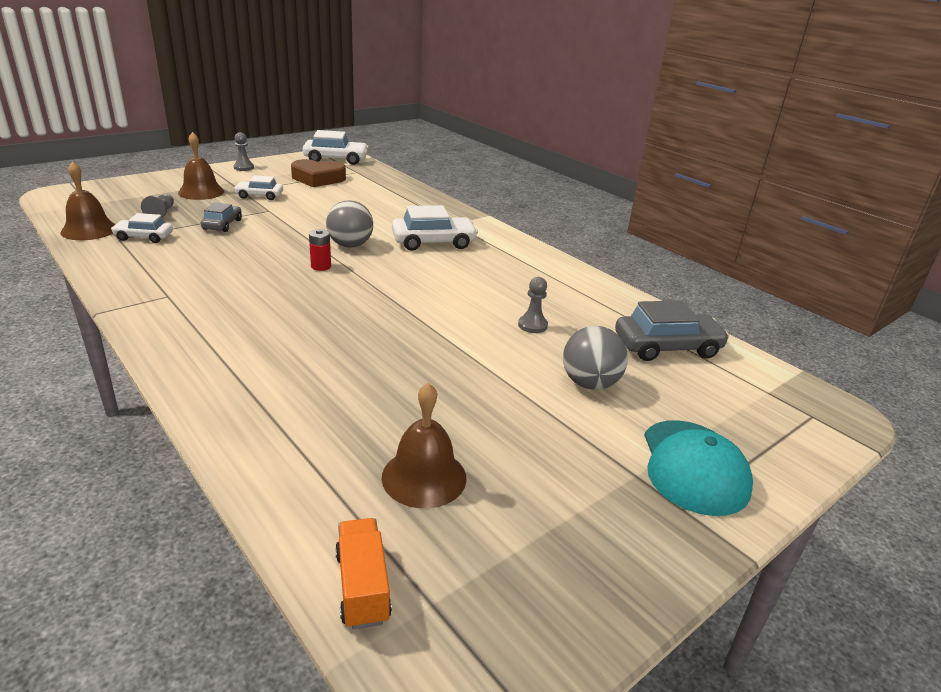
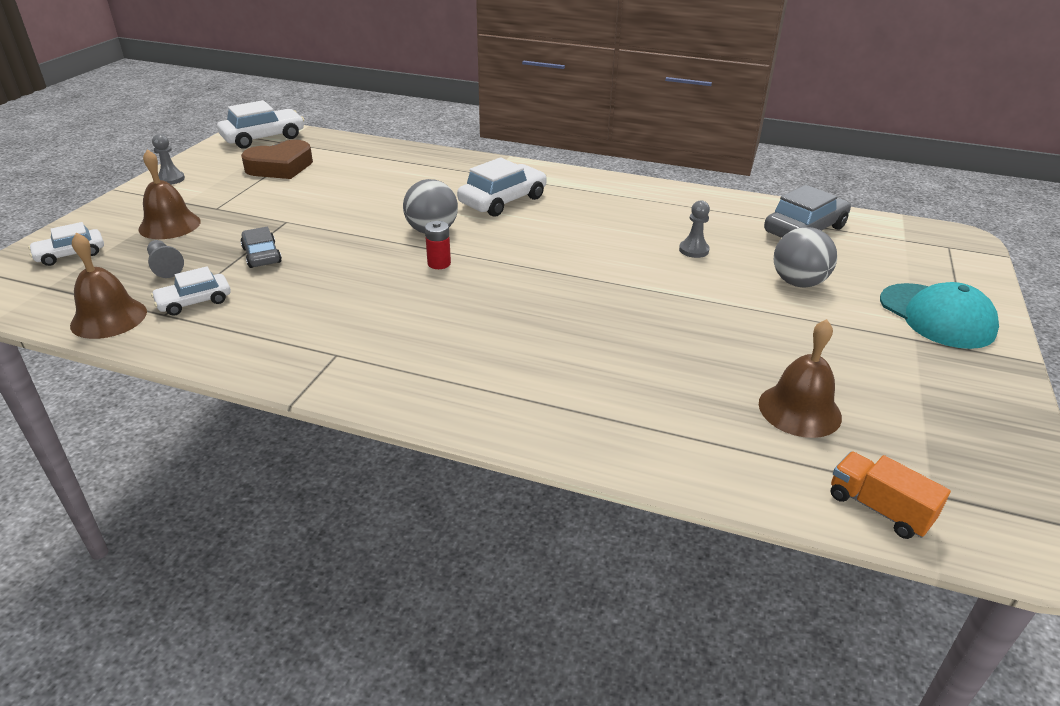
camera: 30 degrees left, 5 degrees up
(259, 196) = (247, 208): white car -> white car (70, 254)

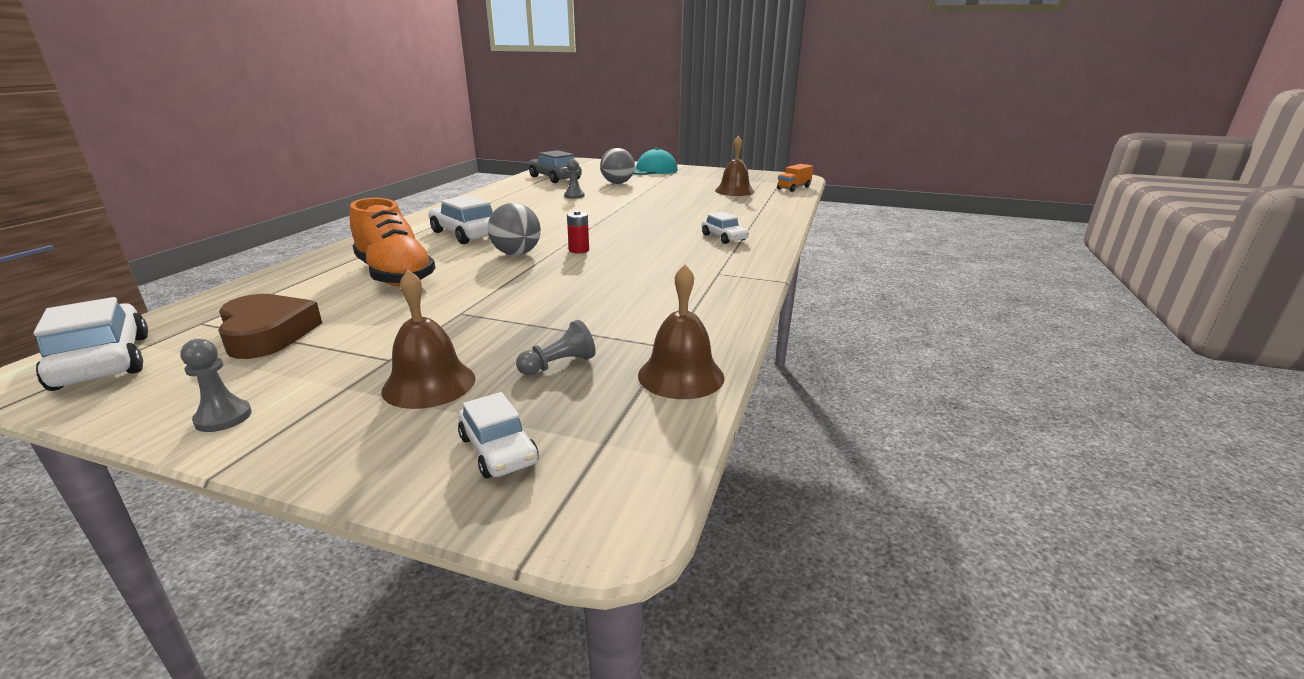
camera: 90 degrees left, 10 degrees down
(194, 302) = (642, 335): white car -> white car (724, 237)
(262, 255) = (544, 315): grey car -> none
(383, 186) = (395, 275): none -> orange shoe

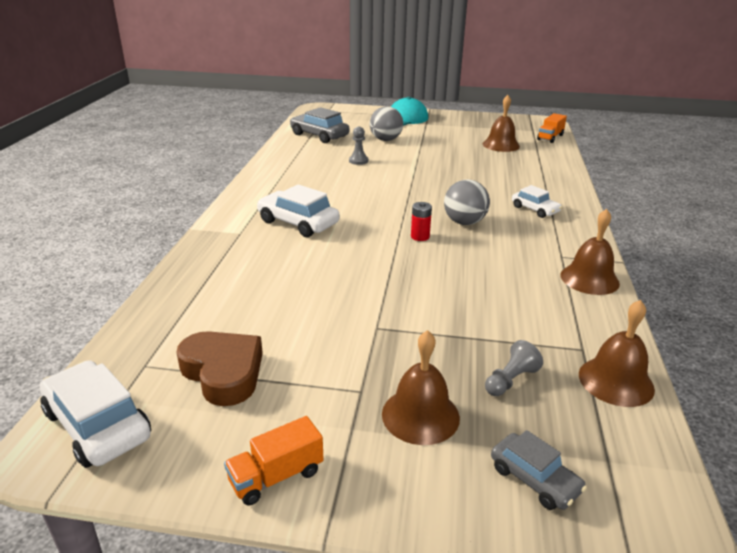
camera: 10 degrees left, 5 degrees up
(223, 417) = (276, 476): grey pawn -> orange truck
(395, 275) = (277, 284): orange shoe -> none
(498, 450) = (534, 479): white car -> grey car
(516, 254) = (367, 246): grey ball -> grey ball (464, 222)
(732, 292) = (589, 279): none -> brown bell

